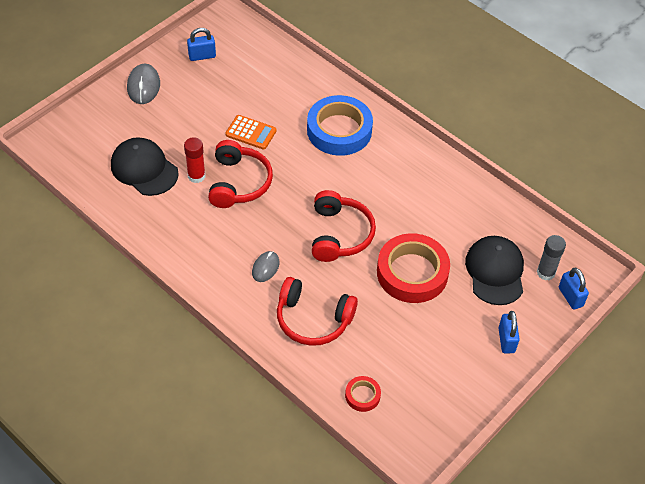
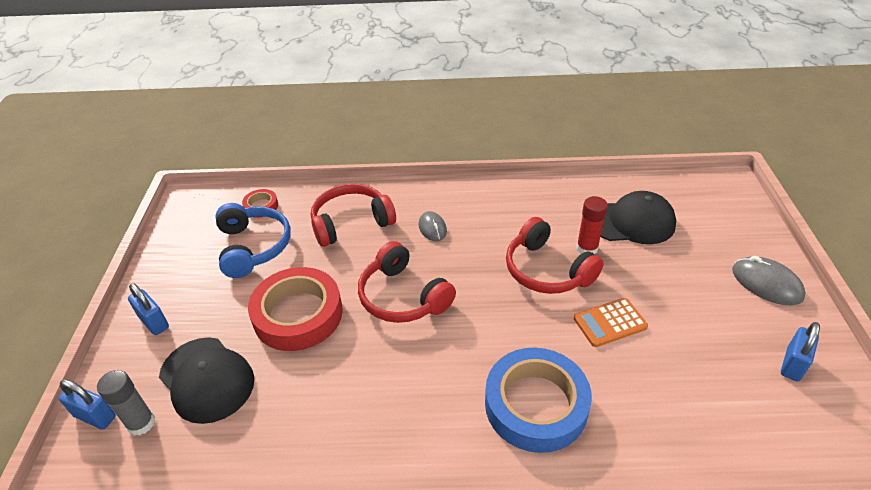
camera: 140 degrees right, 10 degrees down
(399, 354) = (253, 247): none -> blue headphones

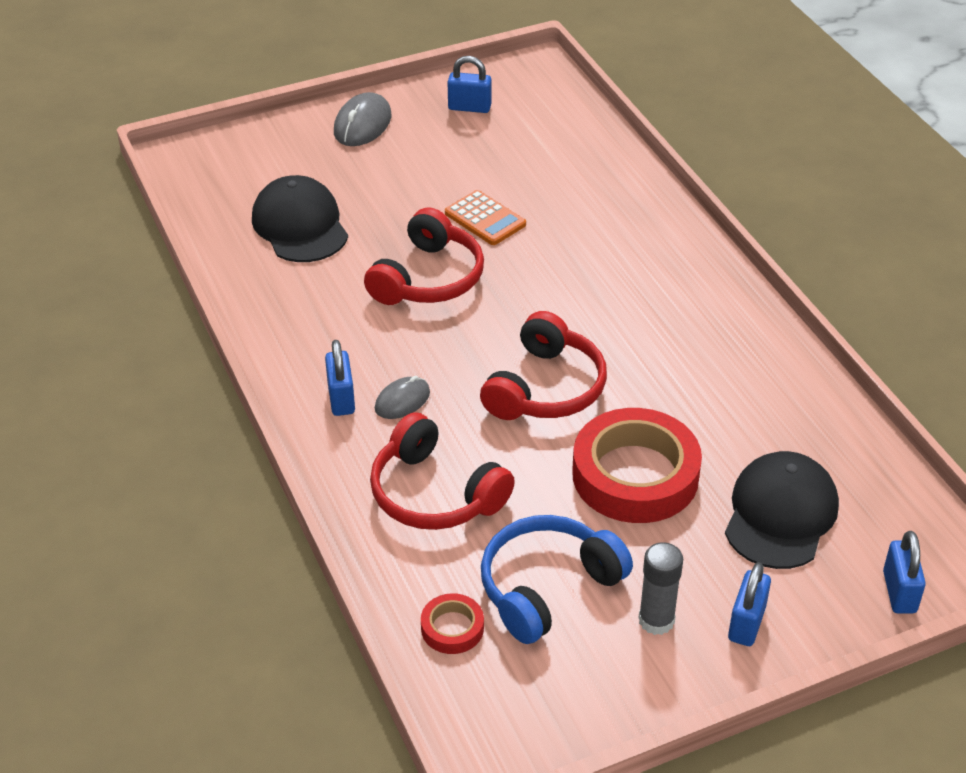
camera: 115 degrees left, 0 degrees up
(141, 423) = (872, 542): grey glue stick -> grey glue stick (656, 620)
(449, 204) = (341, 398): none -> blue padlock
(536, 404) = (624, 249): blue tape -> none
(587, 248) = (370, 253): red glue stick -> none

